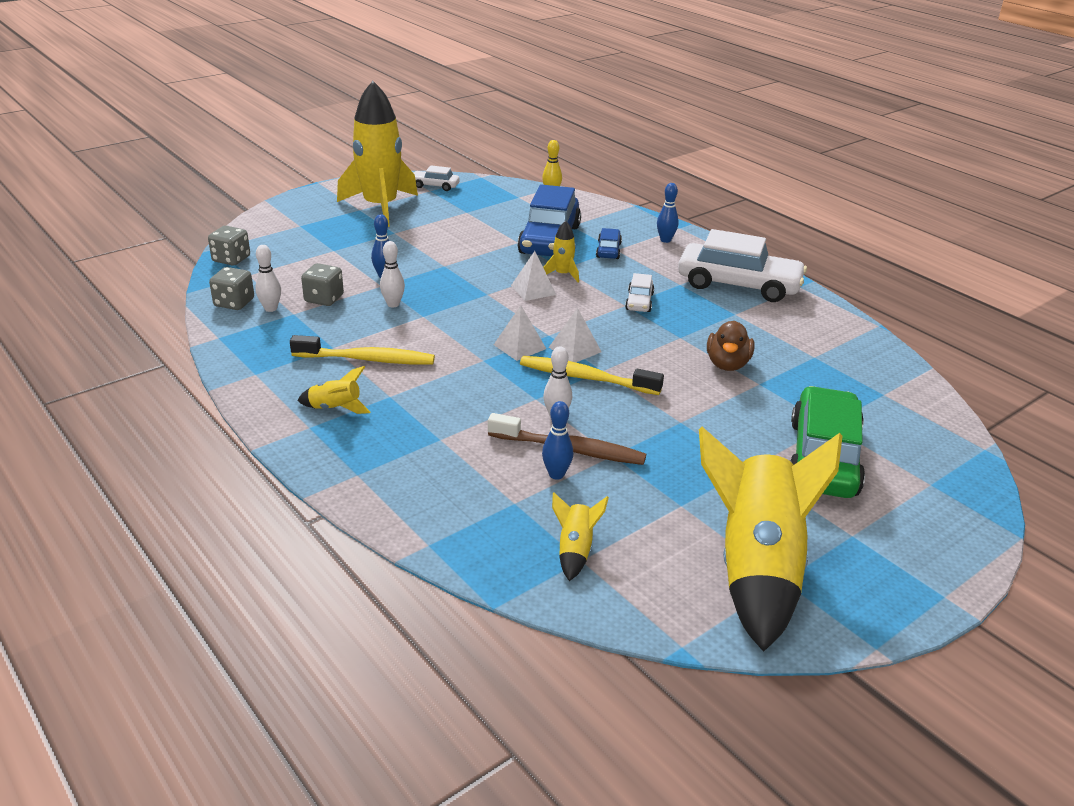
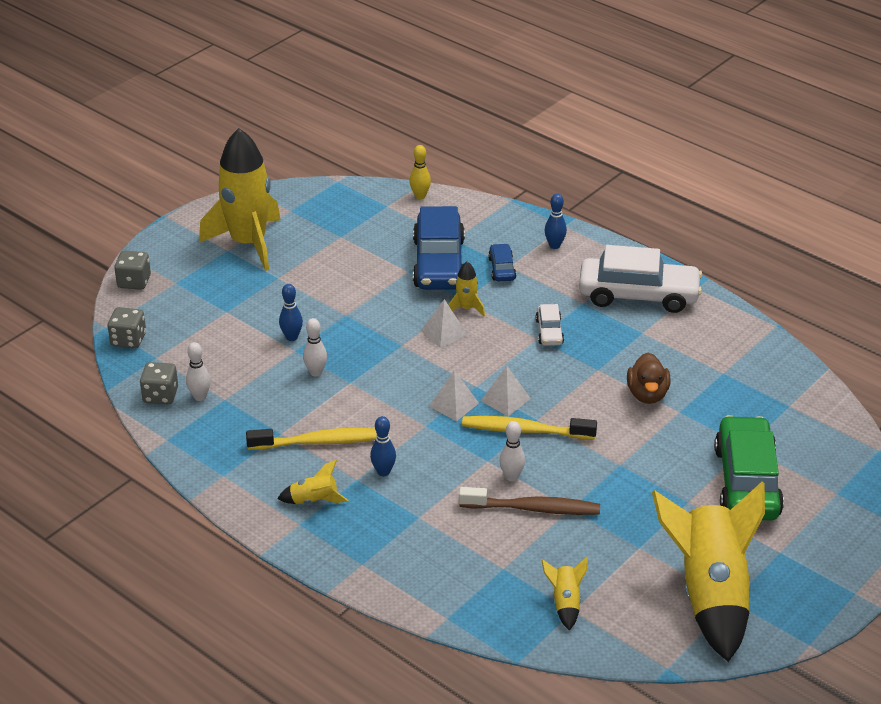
camera: 10 degrees left, 5 degrees up
(324, 299) = (246, 376): grey dice -> grey dice (134, 282)
(435, 186) = (293, 203): white car -> none
(556, 474) = (529, 535): blue bowling pin -> blue bowling pin (383, 472)

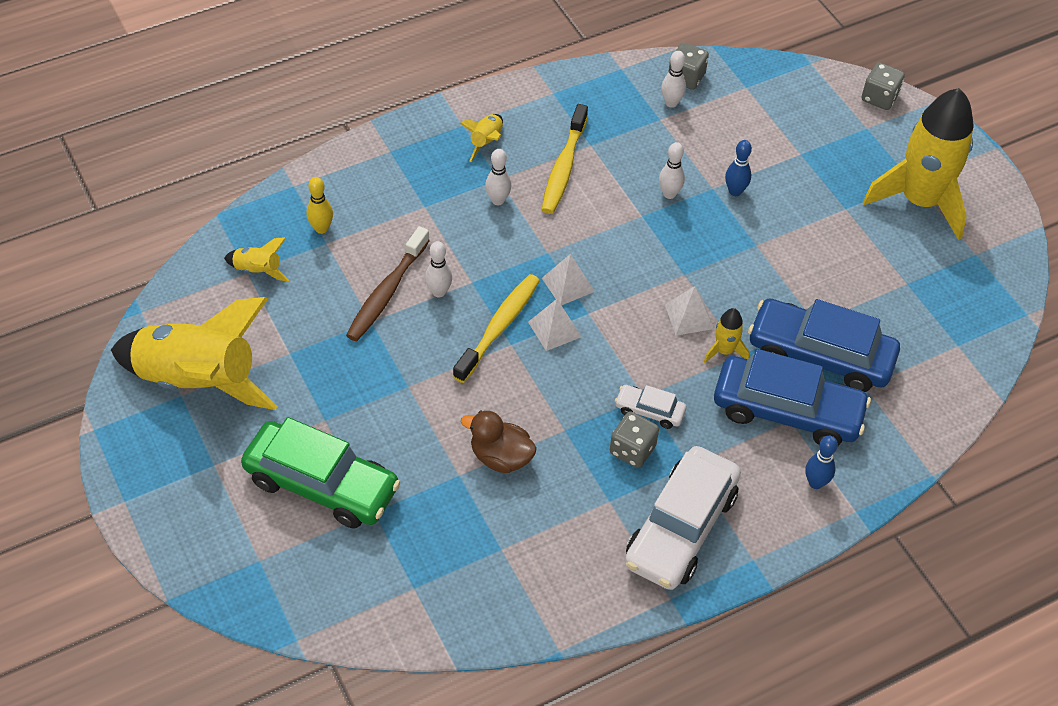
camera: 110 degrees right, 15 degrees up
(128, 340) = (782, 74): grey dice -> grey dice (632, 450)
(383, 472) = (498, 200): blue bowling pin -> white bowling pin
(420, 196) = (969, 384): yellow bowling pin -> yellow bowling pin (321, 228)
(502, 269) = (787, 411): blue car -> blue car, size x2.16

